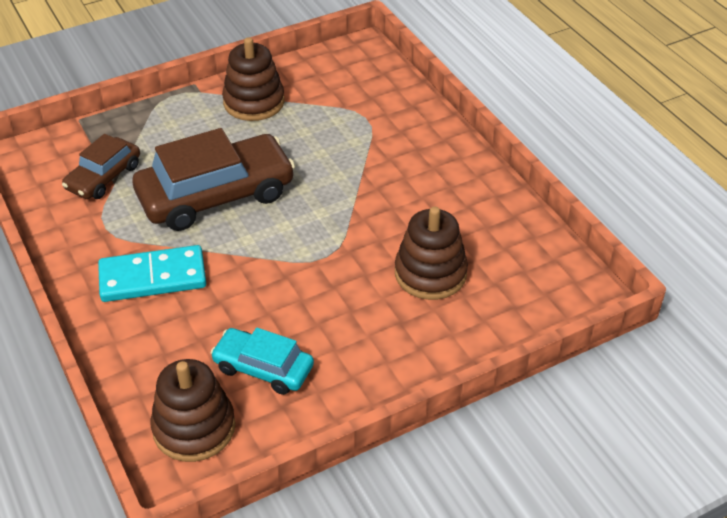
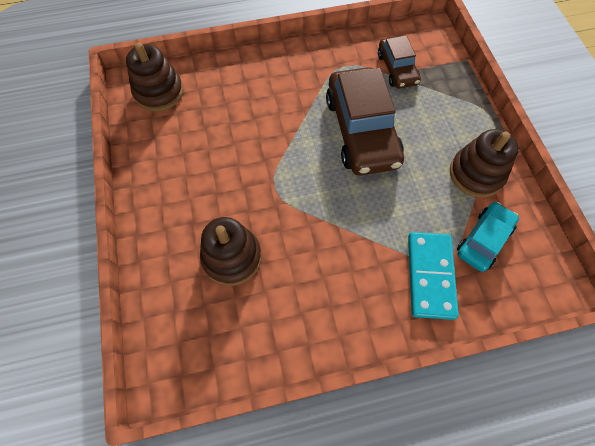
camera: 105 degrees right, 20 degrees up
(104, 177) = (397, 69): brown car -> brown car turned 150 degrees counterclockwise
(153, 277) = (288, 86): turquoise domino -> turquoise domino (430, 276)
(263, 368) = (187, 132): turquoise car -> turquoise car (483, 240)

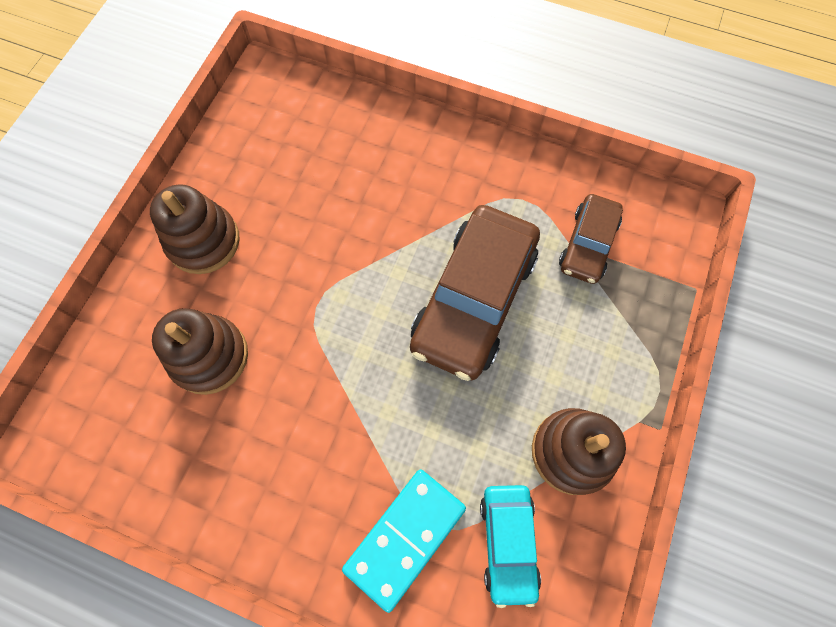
camera: 35 degrees right, 5 degrees up
(159, 92) = (282, 106): brown stacking toy -> brown stacking toy (203, 241)
(483, 240) = (507, 542): turquoise car -> turquoise car turned 105 degrees clockwise

